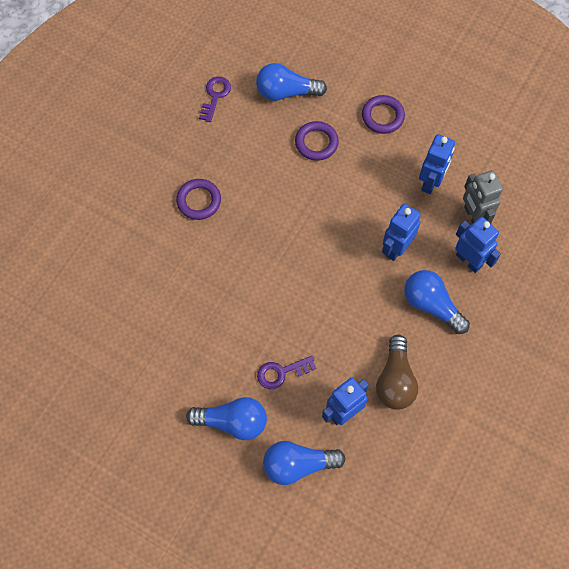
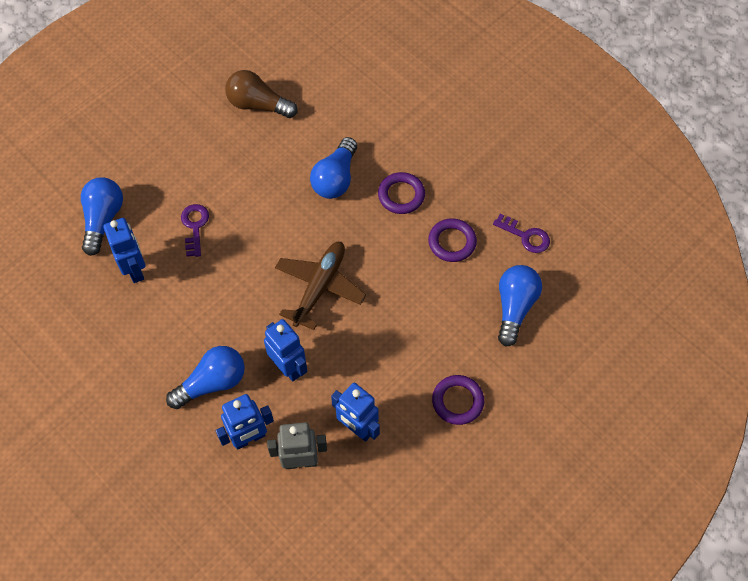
camera: 105 degrees right, 5 degrees down
(233, 422) = (164, 177): blue light bulb -> blue light bulb (335, 178)
(312, 244) = (320, 287): none -> brown plane
(316, 143) = (440, 322): purple ring -> purple ring (452, 242)
(395, 380) = (147, 324): brown light bulb -> brown light bulb (258, 105)

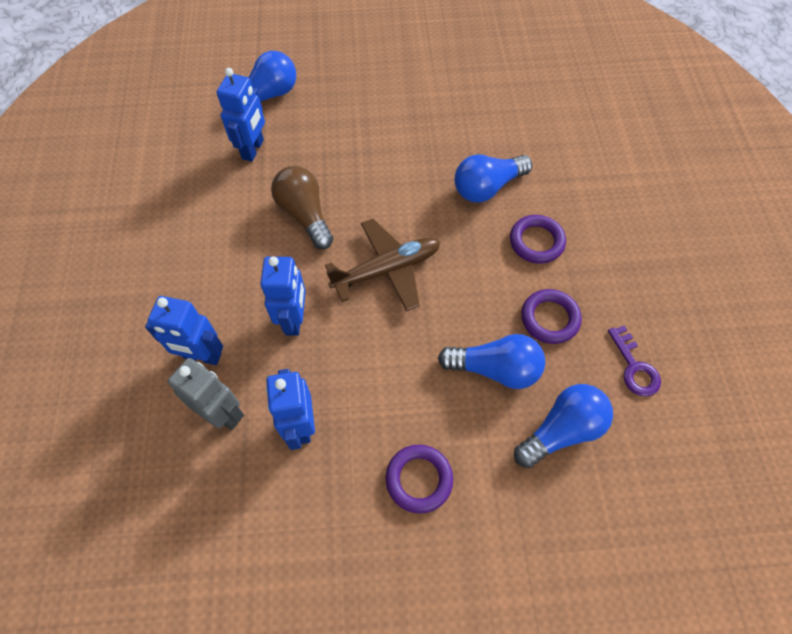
camera: 40 degrees right, 0 degrees up
(195, 226) = (331, 148): purple key -> none
(212, 383) = (220, 284): blue light bulb -> blue light bulb (495, 369)
(258, 105) = (474, 87): brown light bulb -> brown light bulb (305, 215)

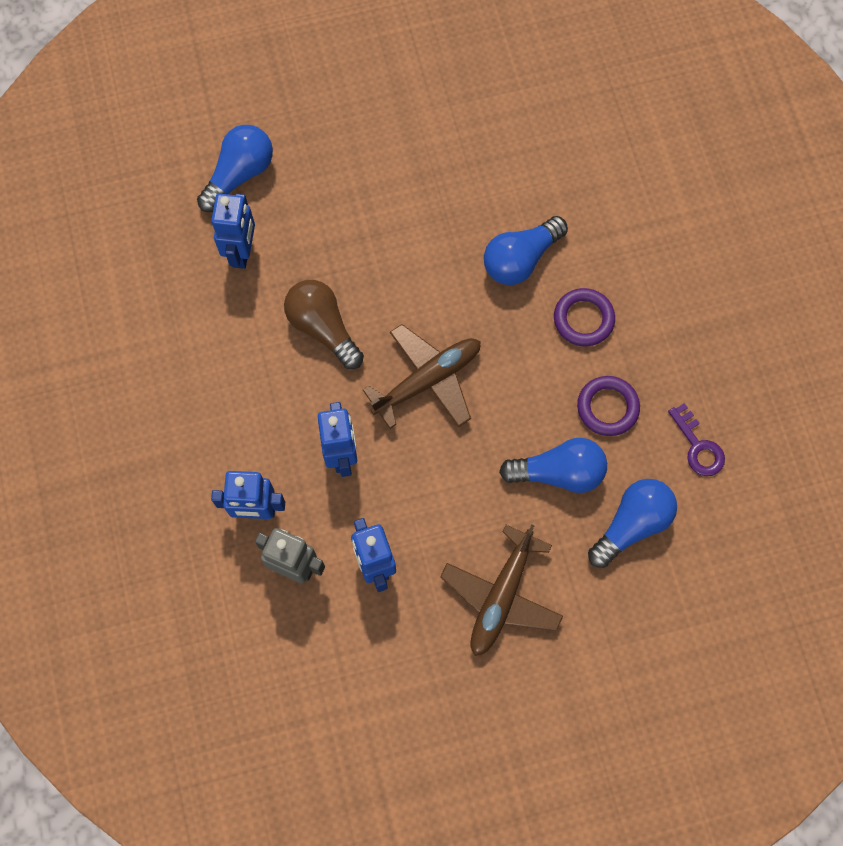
camera: 10 degrees left, 10 degrees up
(419, 479) = (501, 596): purple ring -> brown plane

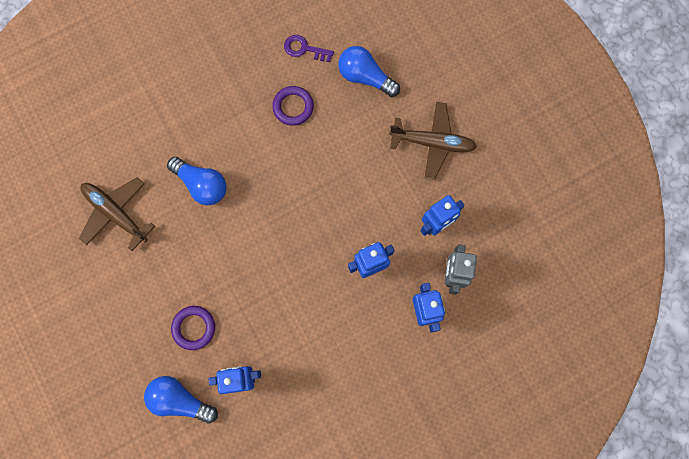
camera: 105 degrees left, 5 degrees up
(323, 328) = (284, 304): brown light bulb -> none
(428, 380) = (304, 223): brown plane -> brown plane (116, 213)
(559, 472) = (344, 127): blue light bulb -> none
(583, 319) = (236, 135): purple ring -> purple ring (194, 328)
(698, 446) = (304, 49): purple key -> purple key turned 120 degrees counterclockwise

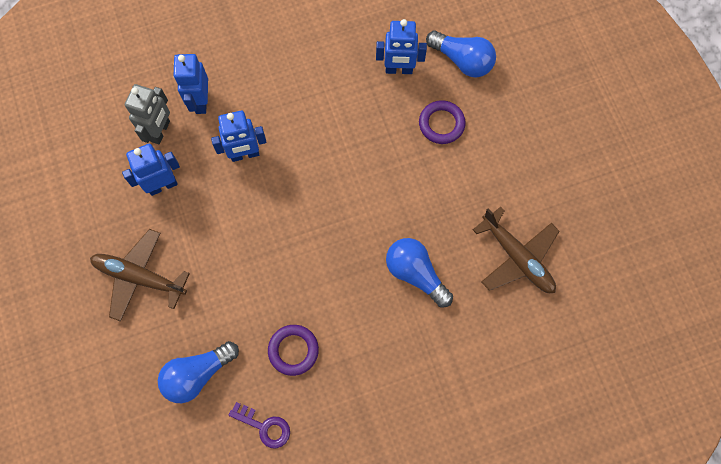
camera: 170 degrees left, 5 degrees down
(365, 77) = (197, 374): blue light bulb -> blue light bulb turned 105 degrees clockwise

